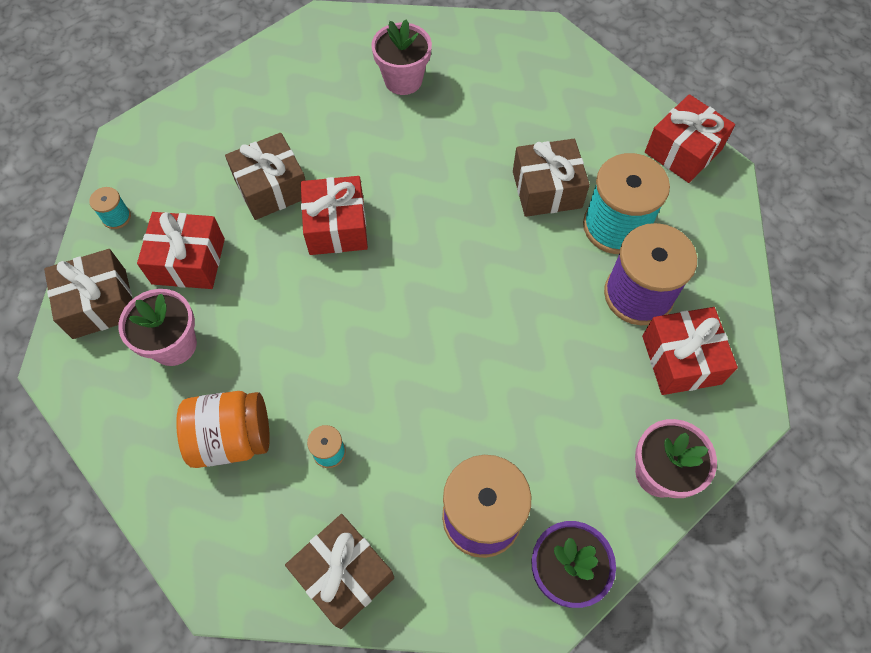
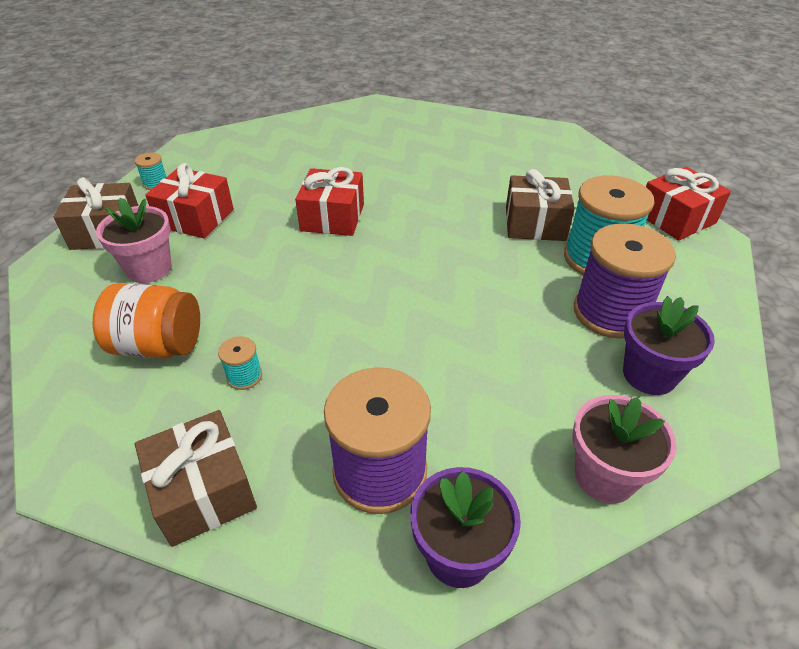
camera: 15 degrees right, 20 degrees down
(272, 188) = (290, 186): brown gift -> none
(403, 80) = (429, 142): pink flower pot -> none
(681, 359) = (649, 375): red gift -> purple flower pot

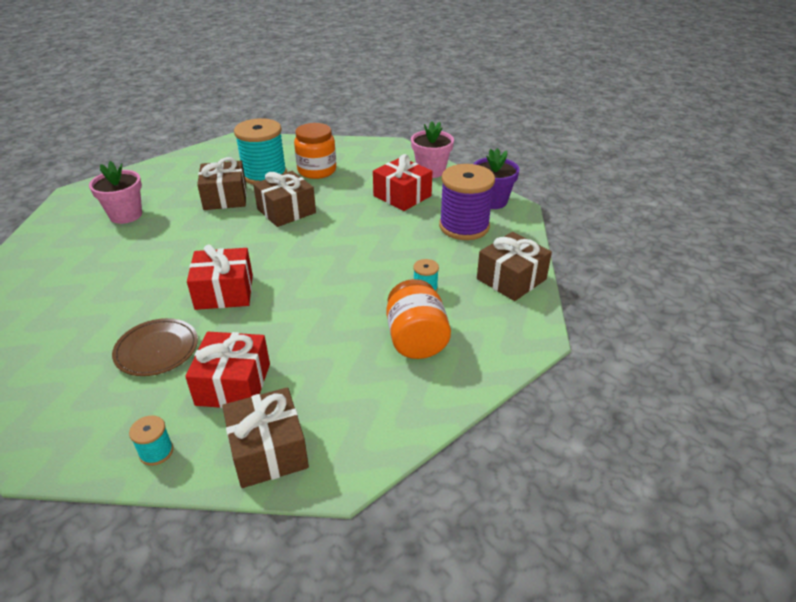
camera: 105 degrees left, 5 degrees down
(149, 269) = (325, 385): pink flower pot -> pink flower pot (126, 215)
(270, 182) = (157, 349): none -> brown plate
(487, 271) = (286, 211): none -> brown gift
(610, 313) = (317, 170): purple spool -> orange jar
(649, 375) = (362, 161): purple flower pot -> none
(676, 218) = (214, 151): red gift -> red gift (402, 196)

